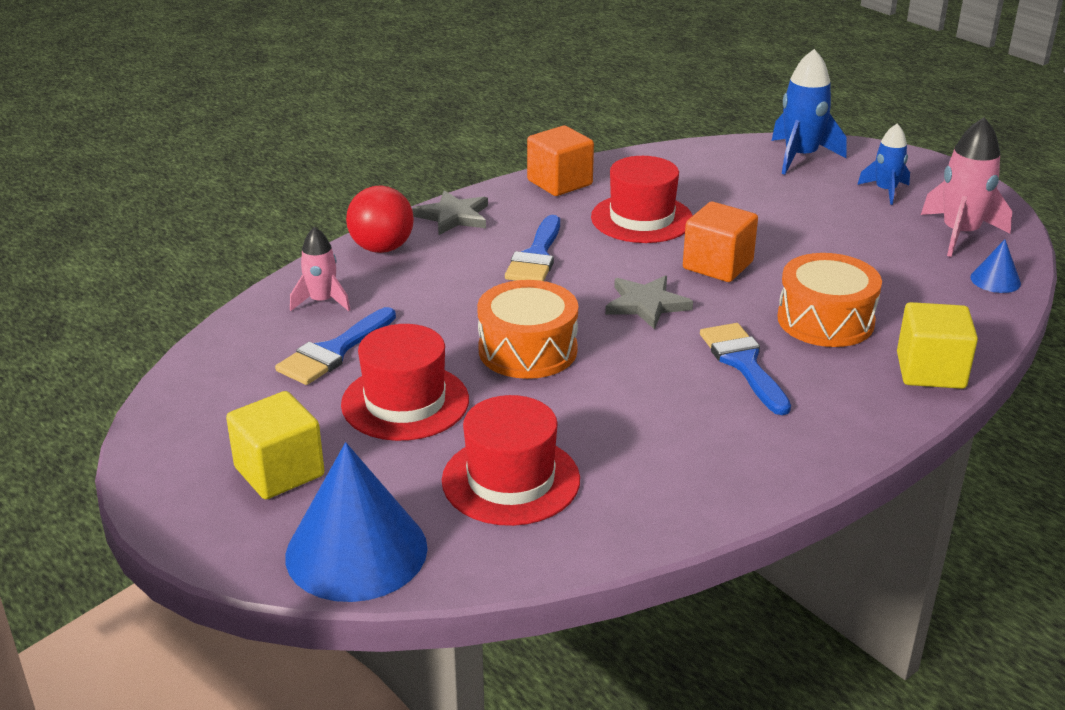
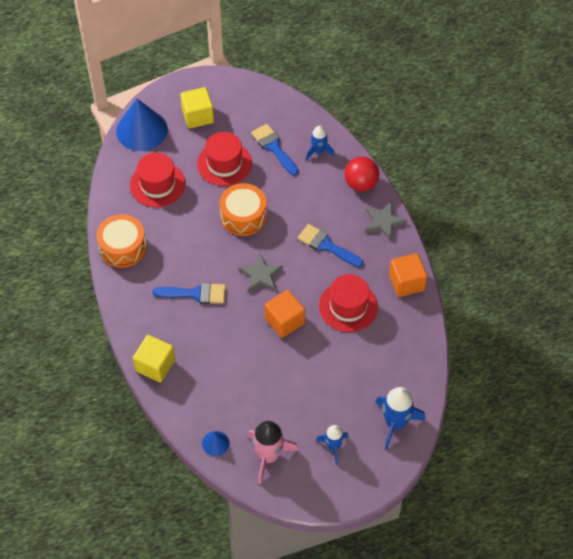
camera: 110 degrees right, 25 degrees up
(322, 301) = (318, 151): pink rocket -> blue rocket
(825, 320) = (214, 344): orange drum -> orange drum (123, 247)

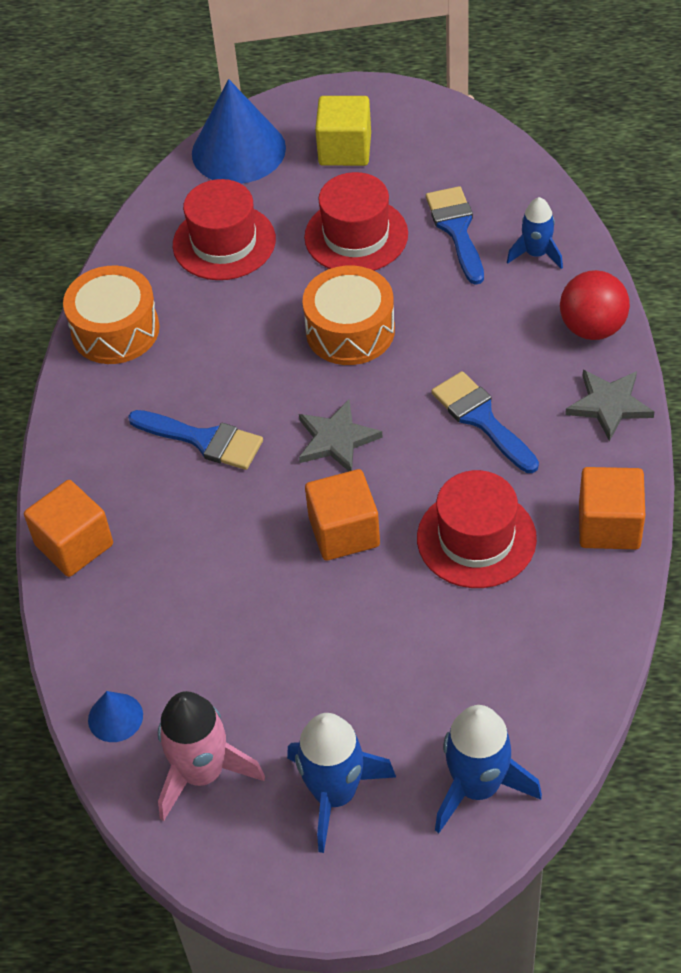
camera: 25 degrees right, 5 degrees down
(155, 365) = (74, 545): yellow cube -> orange cube
(333, 446) = (335, 793): blue rocket -> blue rocket, size x1.62

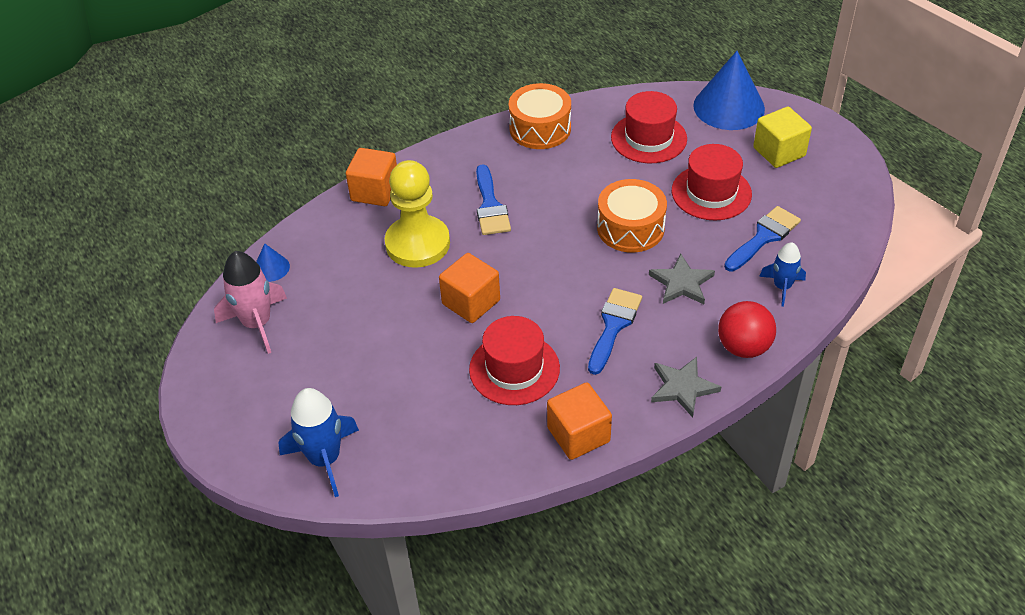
camera: 55 degrees right, 5 degrees down
(205, 541) = (417, 244): none -> yellow pawn
(335, 793) = (278, 391): blue rocket -> none
(336, 439) = (539, 264): grey star -> grey star (681, 283)

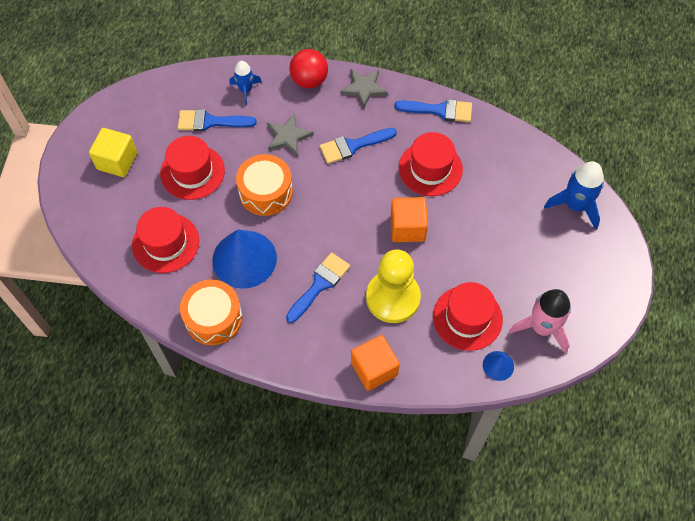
camera: 135 degrees left, 15 degrees up
(335, 279) = (467, 318): none -> red hat
(578, 435) = (439, 110): orange cube -> blue brush
(729, 107) = (88, 219): blue cone -> blue cone (244, 259)

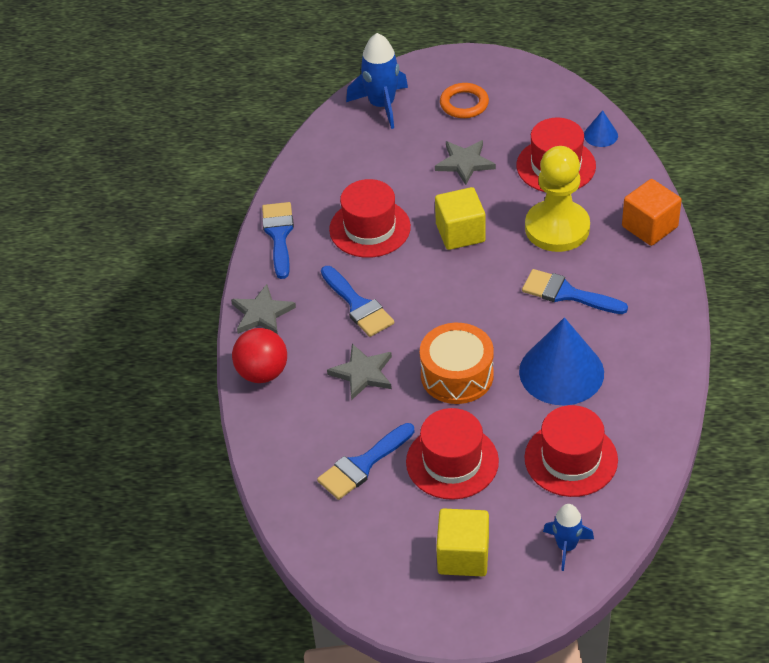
camera: 100 degrees left, 15 degrees down
(210, 122) = (362, 465): blue brush -> blue brush turned 60 degrees clockwise
(213, 318) = (653, 380): orange drum -> none
(246, 90) = (296, 439): blue rocket -> blue rocket (566, 546)
(407, 228) = (460, 233): orange cube -> yellow cube
(488, 250) = (464, 163): none -> grey star
(542, 328) = (543, 110): pink rocket -> none
(564, 267) = (464, 104): none -> orange ring

